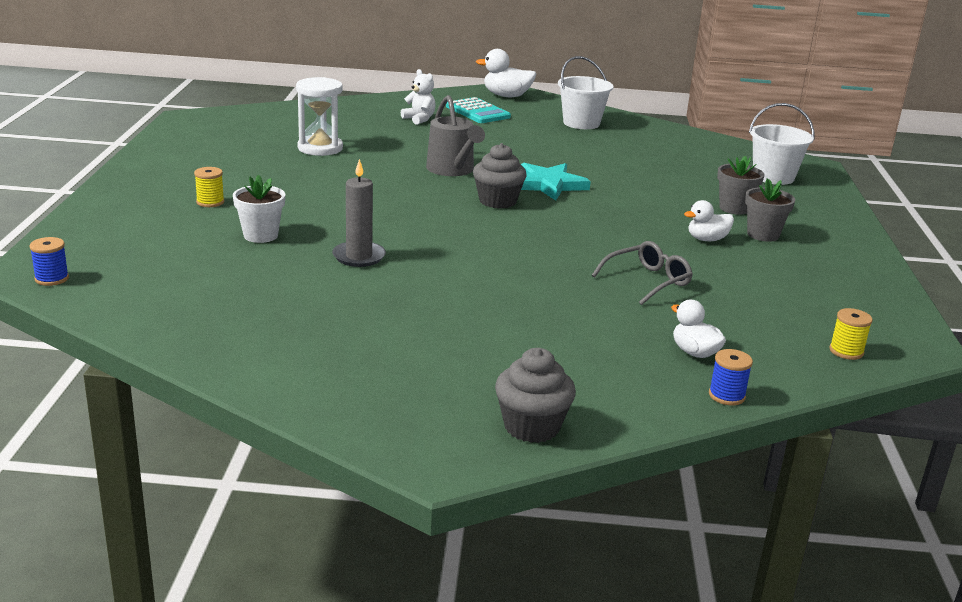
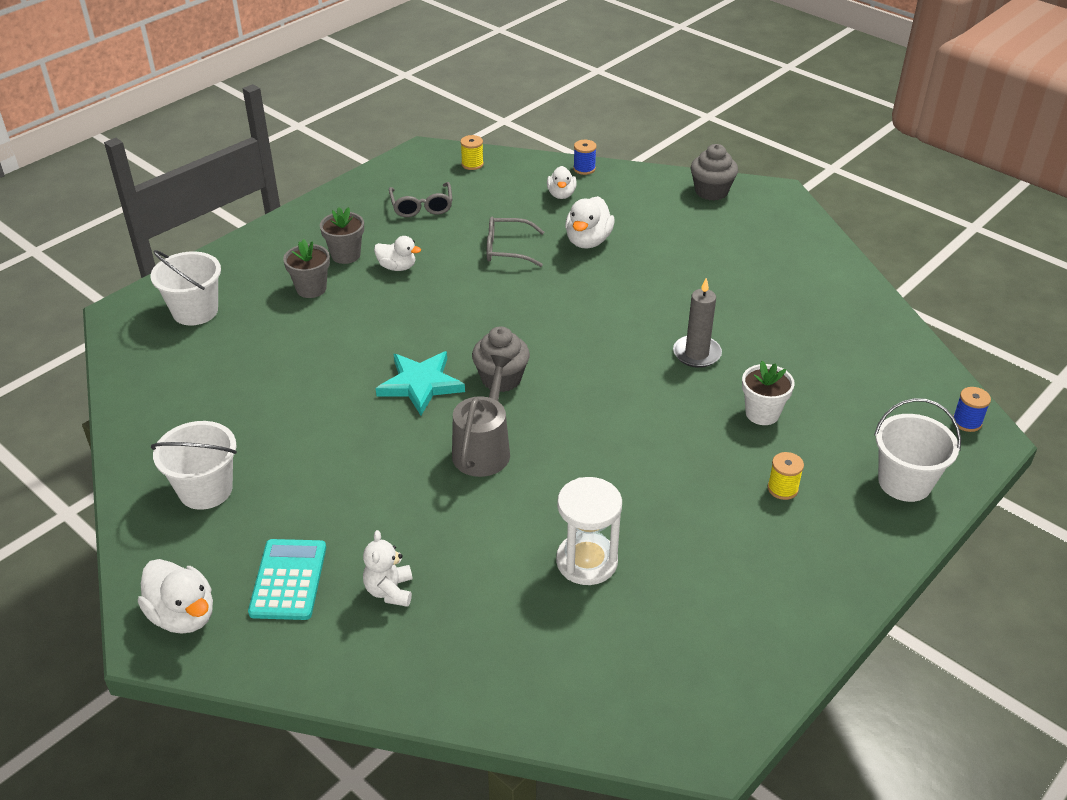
camera: 140 degrees left, 15 degrees up
(105, 228) = (904, 482): none -> white bucket
(587, 314) = (588, 241): none -> white duck
(794, 290) = (422, 206): none -> grey glasses

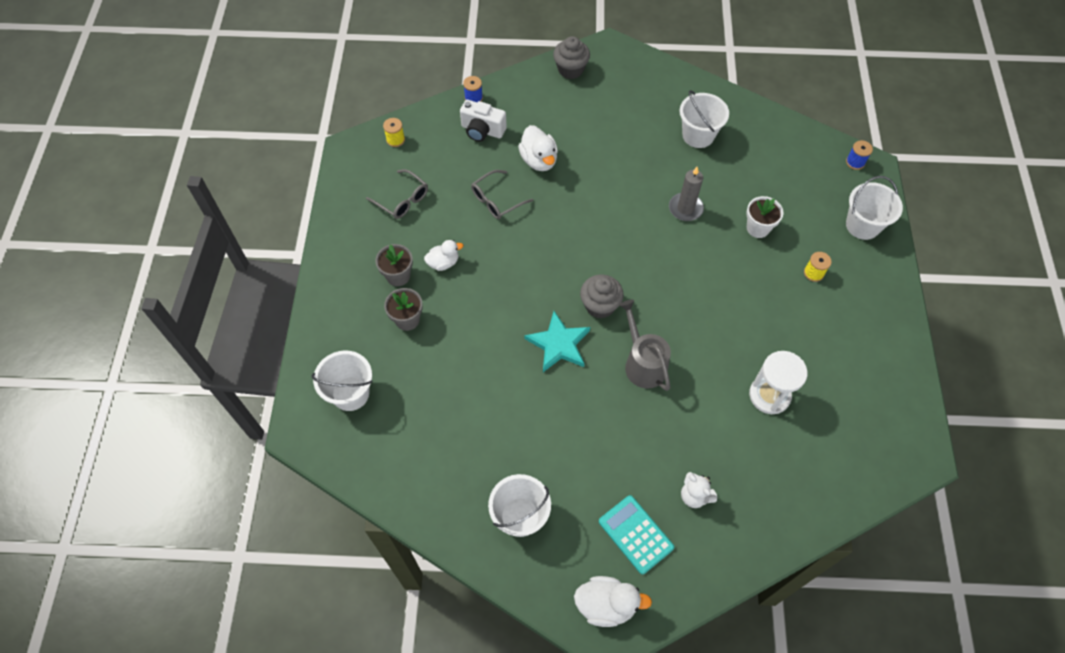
camera: 40 degrees left, 20 degrees up
(561, 194) = (482, 130): white duck -> white camera
(789, 304) = (698, 135): none -> white bucket

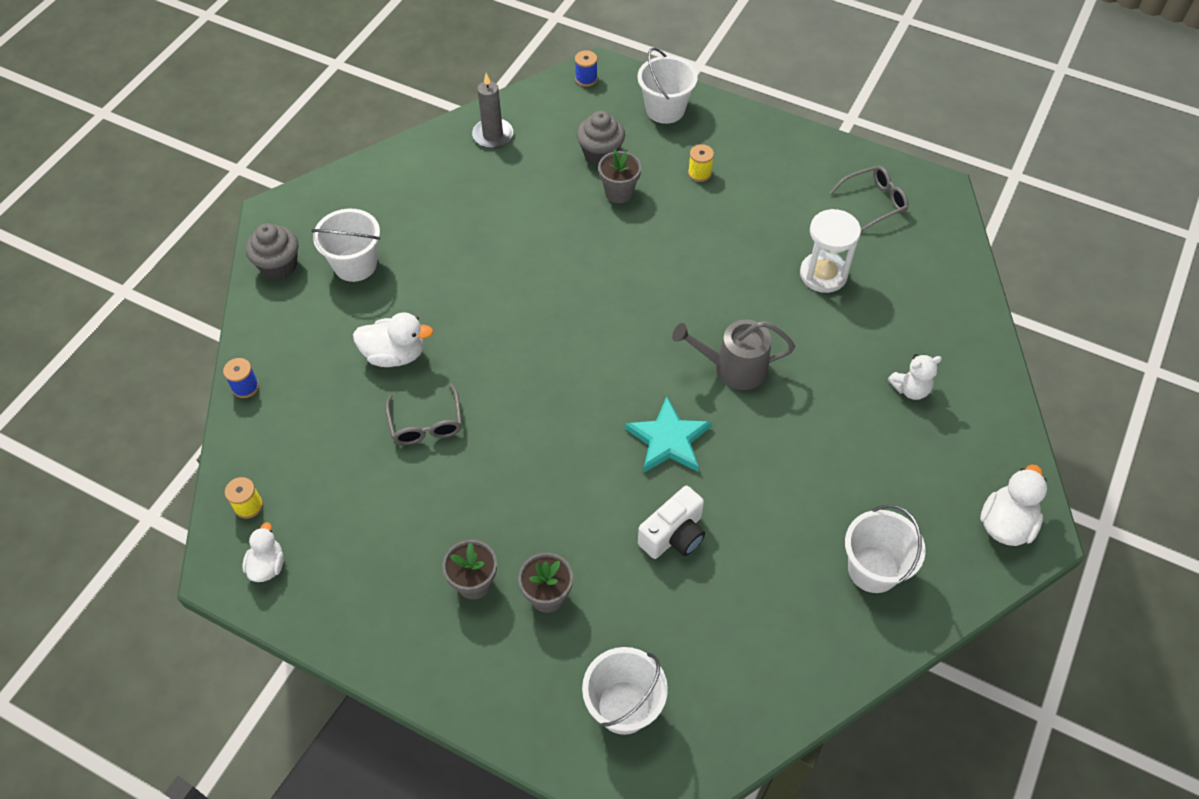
camera: 65 degrees left, 5 degrees down
(402, 200) = (355, 534): grey glasses -> grey glasses (874, 202)
(443, 263) = (485, 521): white duck -> white duck (267, 565)
(482, 130) = (306, 397): white camera -> white camera (674, 535)
(600, 305) = (638, 377): grey cupcake -> grey cupcake (600, 154)
(636, 534) = (935, 462): turquoise calculator -> none
(685, 208) = (555, 243): grey candle -> grey candle (493, 135)
(698, 135) = (464, 188): white bucket -> white bucket (355, 265)
(758, 228) = (619, 192): white flower pot -> grey flower pot

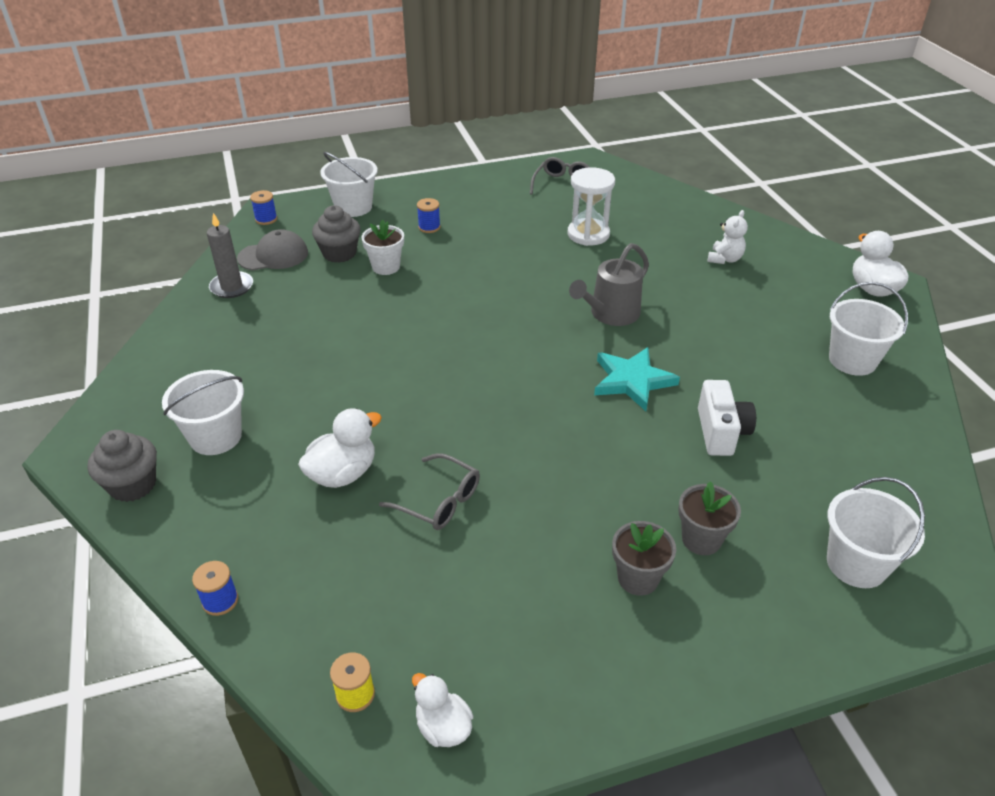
camera: 45 degrees left, 15 degrees down
(552, 123) = (273, 255): none -> grey cap
(619, 192) = (386, 267): grey flower pot -> white flower pot
(699, 173) = (429, 227): yellow spool -> blue spool

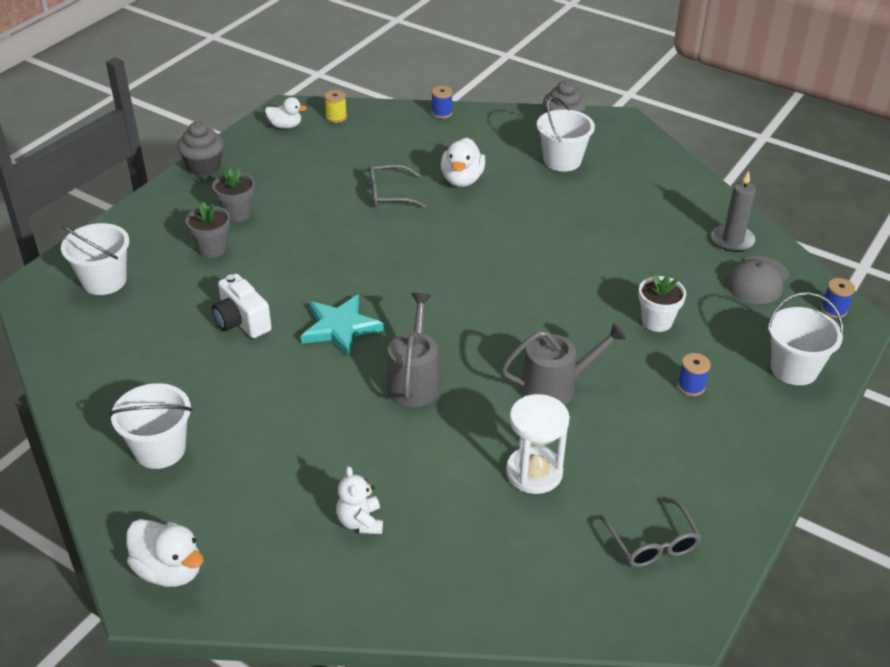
camera: 140 degrees right, 0 degrees up
(339, 253) = (714, 312): grey cupcake -> grey cupcake (204, 166)
(515, 265) = (555, 387): none -> grey watering can

